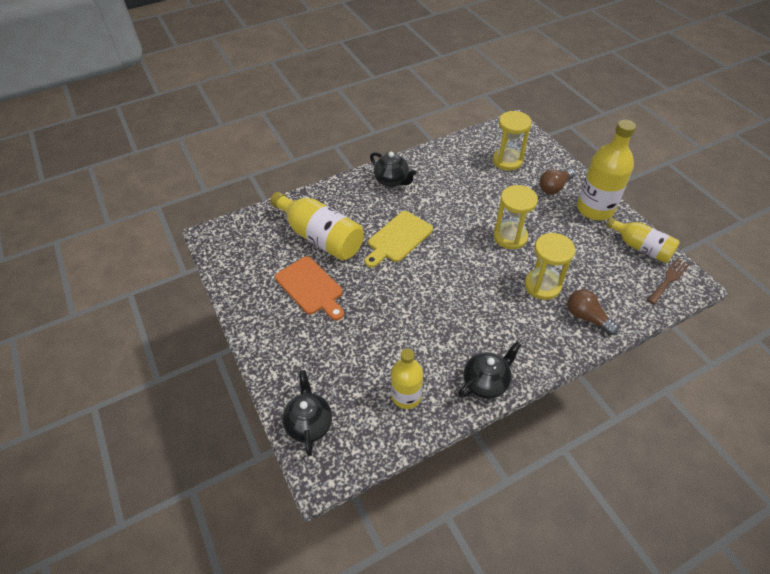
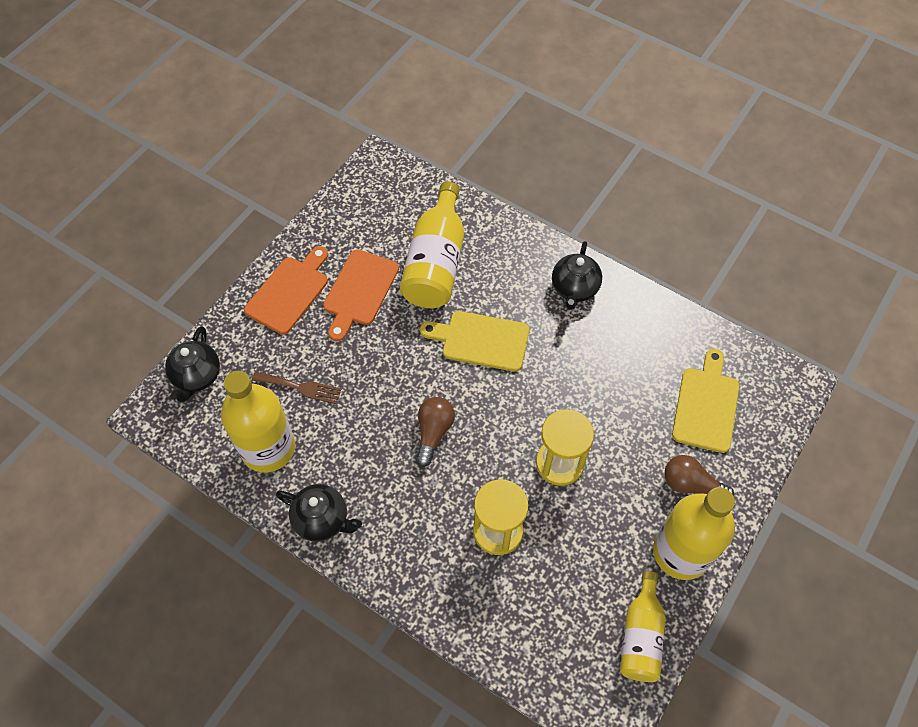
camera: 60 degrees right, 10 degrees up
(278, 330) = (289, 292): none -> orange cutting board
(309, 424) = (197, 376): black teapot -> black teapot turned 135 degrees clockwise
(406, 396) = (268, 448): yellow bottle -> yellow bottle, size x1.58
(507, 161) = (706, 405): yellow hourglass -> yellow cutting board
(587, 317) = (474, 600): brown light bulb -> brown light bulb (433, 433)
(669, 279) = (600, 689): brown fork -> brown fork (300, 387)

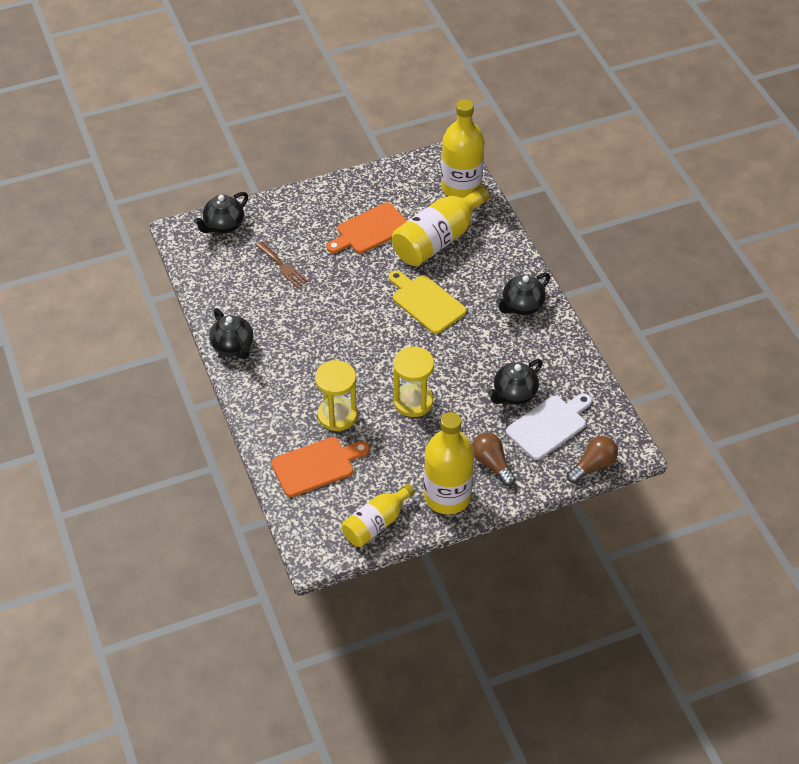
camera: 35 degrees right, 10 degrees down
(268, 448) = (234, 289): yellow bottle -> yellow bottle (461, 187)
(289, 292) = (323, 207): orange cutting board -> orange cutting board (316, 466)
(433, 433) = (345, 338): brown light bulb -> brown light bulb (593, 465)
(647, 391) = (514, 394): none -> black teapot
(706, 405) = (549, 425): yellow cutting board -> white cutting board

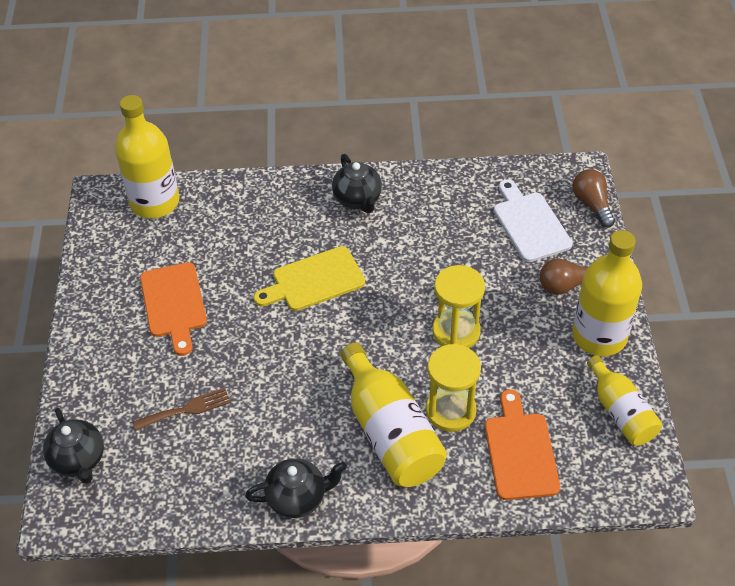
camera: 70 degrees left, 0 degrees up
(438, 239) = (223, 244): yellow bottle -> yellow bottle (390, 432)
(514, 394) = (478, 240): black teapot -> none

